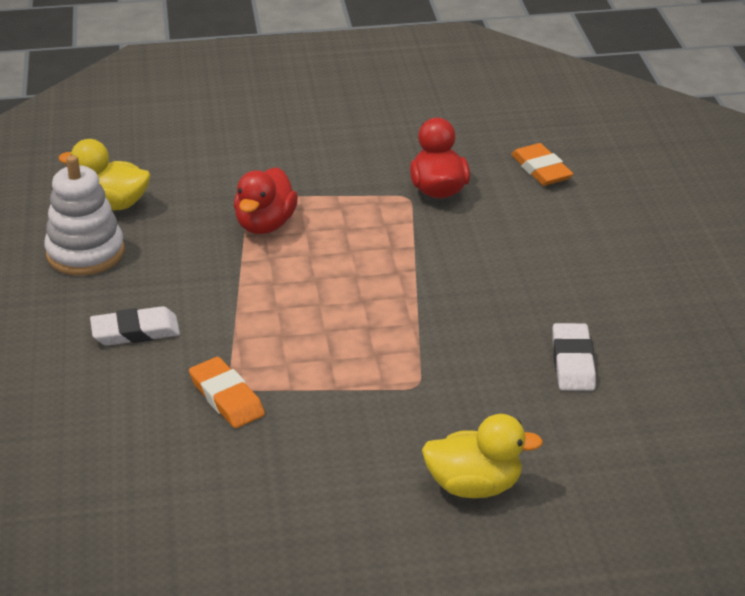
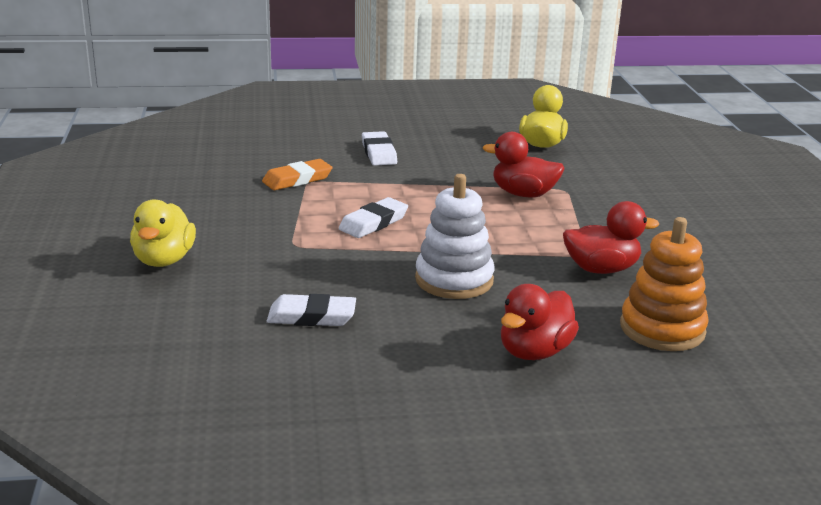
camera: 90 degrees right, 10 degrees down
(85, 253) = (475, 138): white stacking toy -> white stacking toy (454, 280)
(352, 329) = (373, 223): none -> white eraser
(541, 169) = (662, 329): orange eraser -> orange stacking toy
(597, 234) = (534, 351): none -> red duck

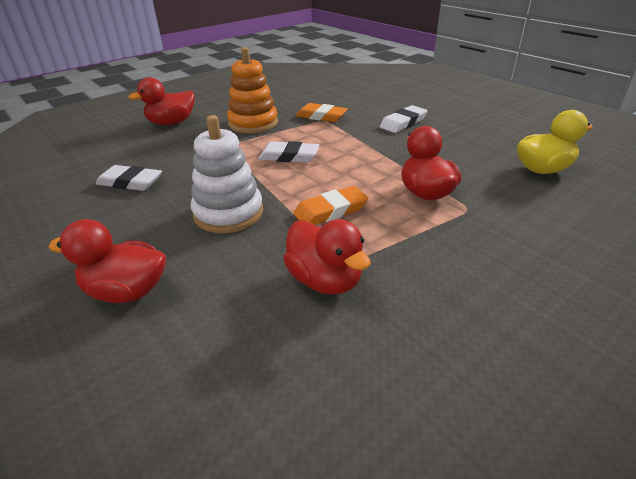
camera: 60 degrees right, 10 degrees up
(164, 260) = (171, 123): yellow duck -> red duck
(311, 316) = (130, 182): white eraser -> white eraser turned 45 degrees counterclockwise
(505, 237) = (330, 211): none -> orange eraser
(662, 329) = (225, 365): orange stacking toy -> orange stacking toy (253, 123)

